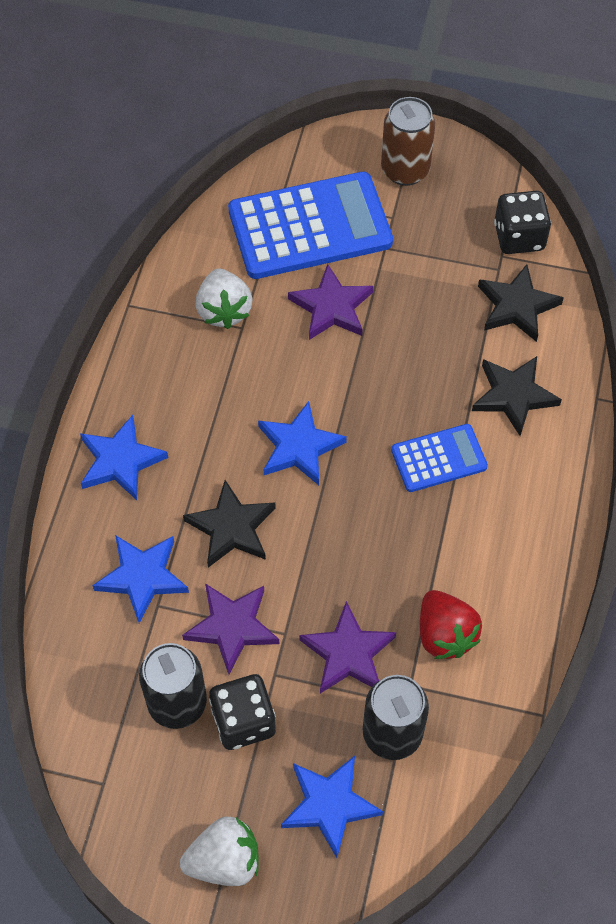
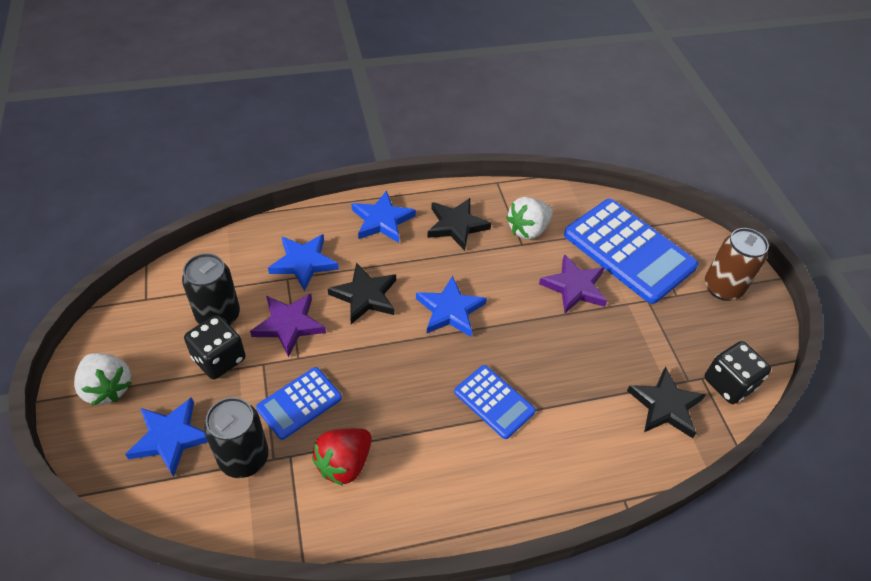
camera: 60 degrees right, 10 degrees down
(348, 653) = (299, 403): purple star -> blue calculator
(513, 396) = (583, 434): black star -> black star (456, 225)

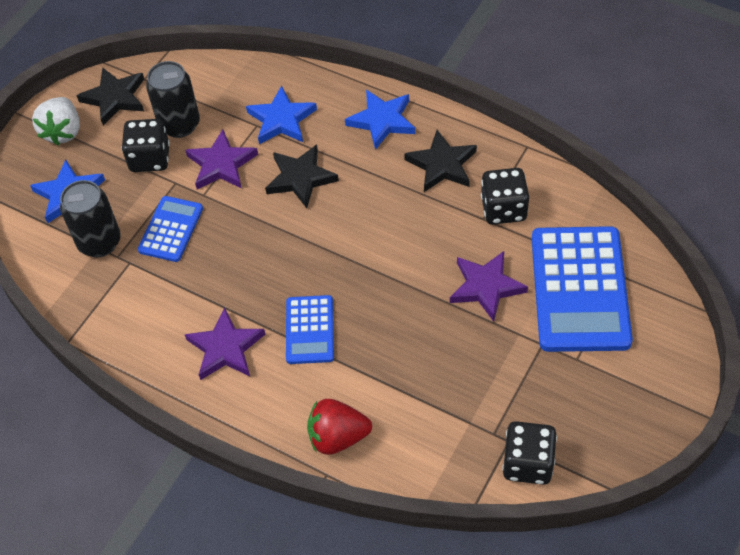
camera: 50 degrees right, 5 degrees up
(299, 403) = (171, 229): blue calculator -> blue calculator turned 105 degrees clockwise
(344, 463) = (158, 294): red strawberry -> red strawberry (337, 437)
(447, 464) = (225, 348): none -> purple star
(450, 310) = (355, 235): blue star -> none
(528, 230) = (503, 209): white strawberry -> black dice
(665, 406) = (446, 436): black star -> black star (114, 98)
(722, 288) = (633, 384): brown can -> none

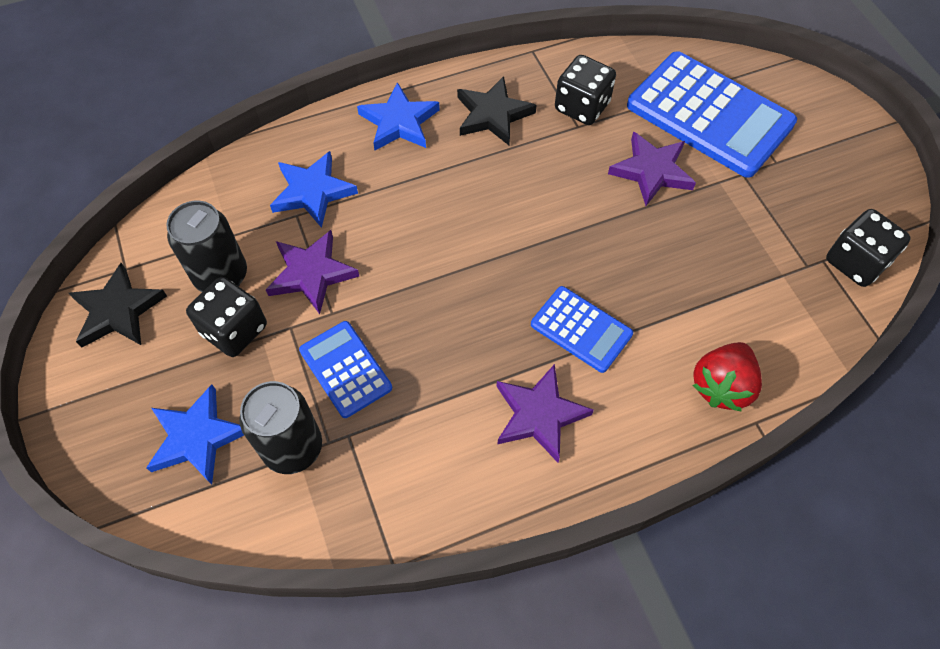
camera: 55 degrees left, 5 degrees up
(63, 132) = (104, 388): white strawberry -> none
(300, 178) = (398, 222): black star -> none

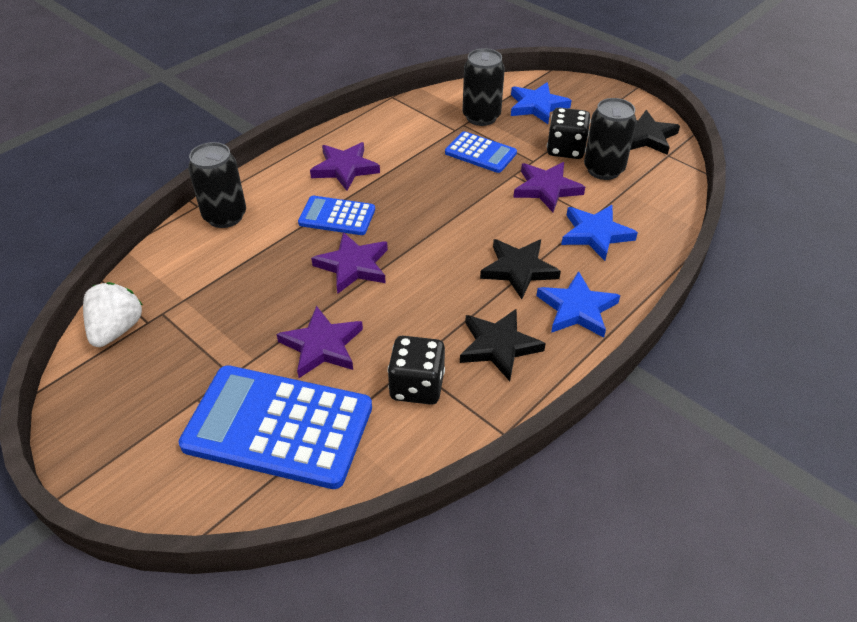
camera: 155 degrees right, 15 degrees down
(422, 181) = (518, 270): none -> black star
(589, 249) = (353, 266): none -> purple star
(721, 386) = (225, 216): red strawberry -> black can
(855, 262) = (117, 329): black dice -> white strawberry

